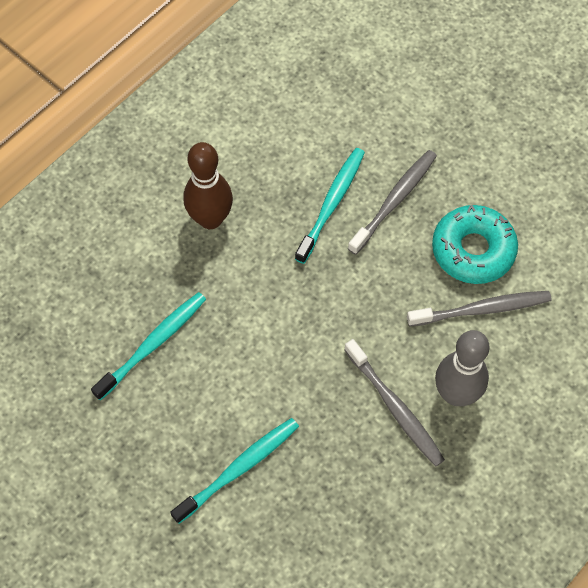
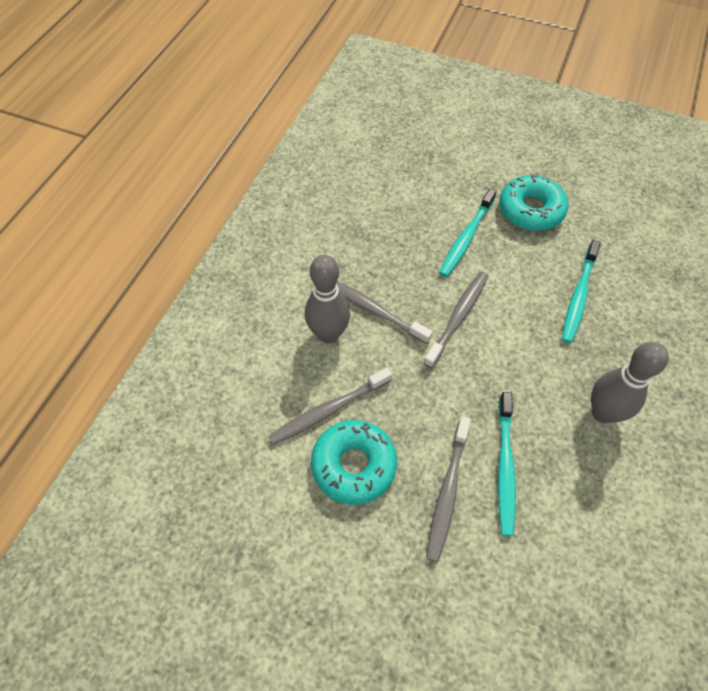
camera: 160 degrees right, 5 degrees down
(134, 482) = (530, 210): none -> turquoise donut
(210, 219) = (603, 412): brown bowling pin -> grey bowling pin
(302, 365) = (458, 317): none -> grey toothbrush

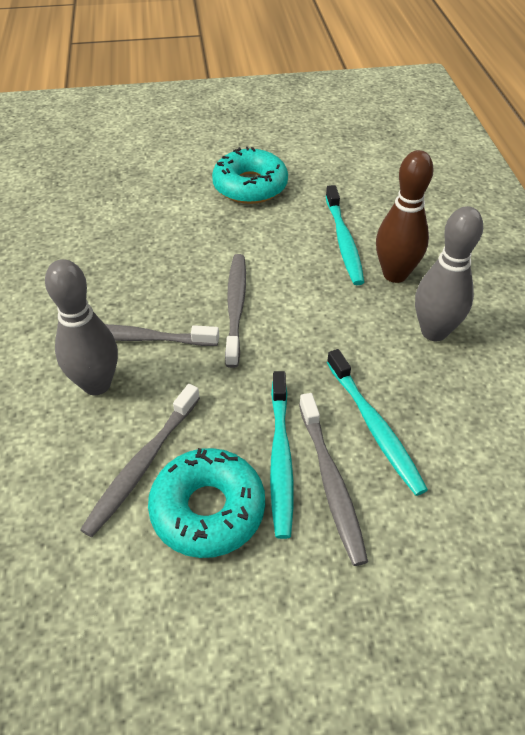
camera: 30 degrees left, 10 degrees down
(466, 238) = (199, 232): turquoise toothbrush -> turquoise toothbrush (280, 459)
(603, 346) = (395, 274): none -> brown bowling pin

